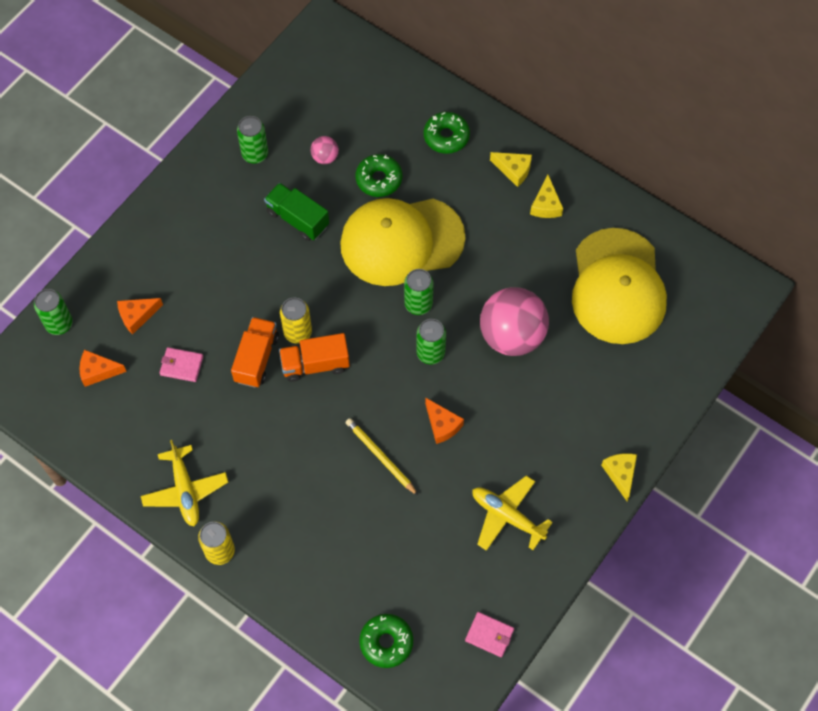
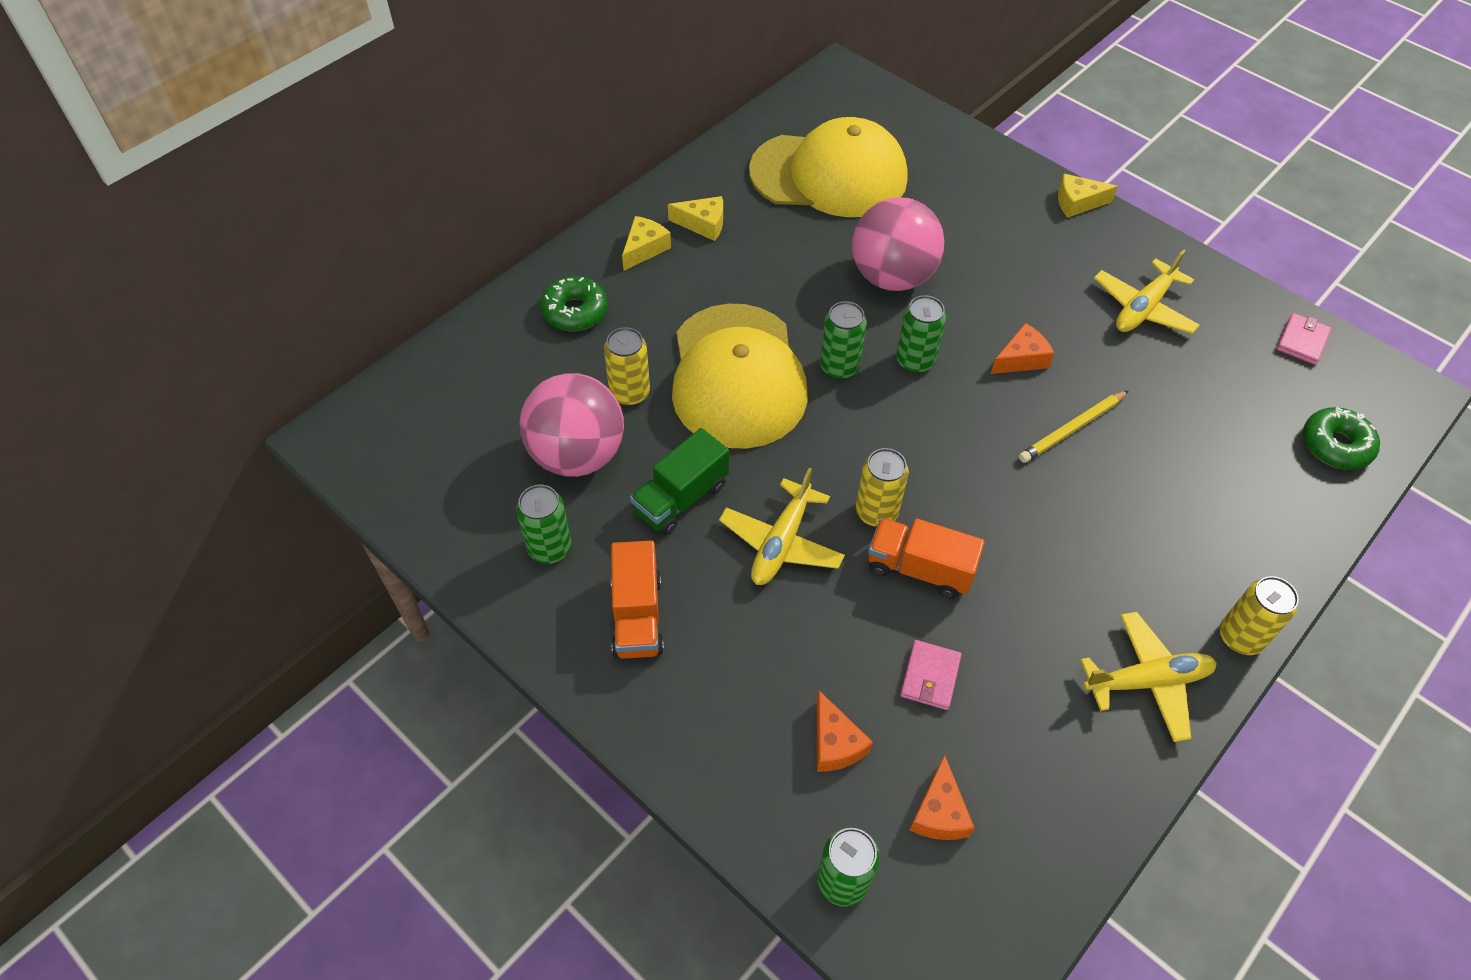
camera: 85 degrees left, 10 degrees down
(269, 278) = (781, 542): none -> yellow plane
(315, 364) = (930, 494): orange truck -> orange truck (637, 616)
(325, 157) = (577, 455): pink ball -> pink ball, size x2.29
(379, 179) = (630, 393): green donut -> yellow can

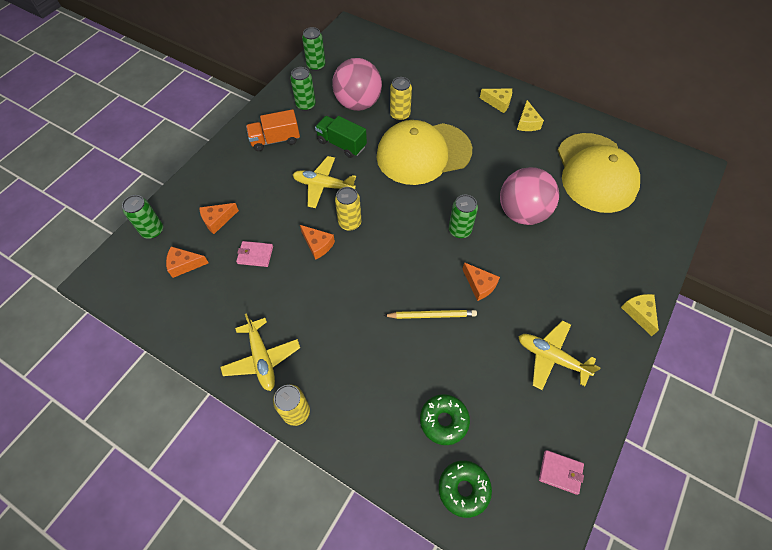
camera: 80 degrees right, 5 degrees up
(575, 311) = (445, 86): green donut -> green donut (443, 421)
(839, 367) = (443, 195): green can -> green can (316, 65)
(919, 568) = (318, 245): orange truck -> orange cheese
(1072, 429) = (431, 315): yellow pencil -> yellow pencil turned 135 degrees clockwise

